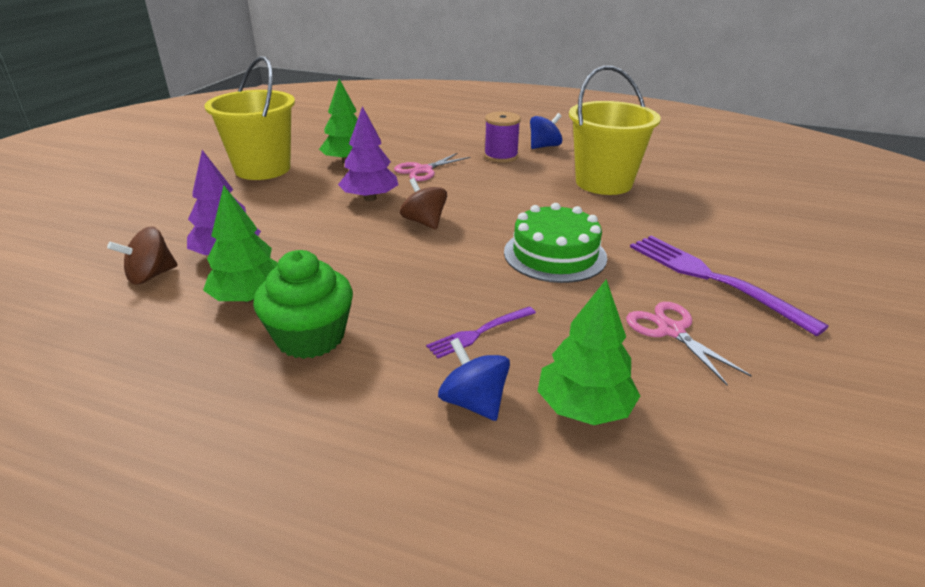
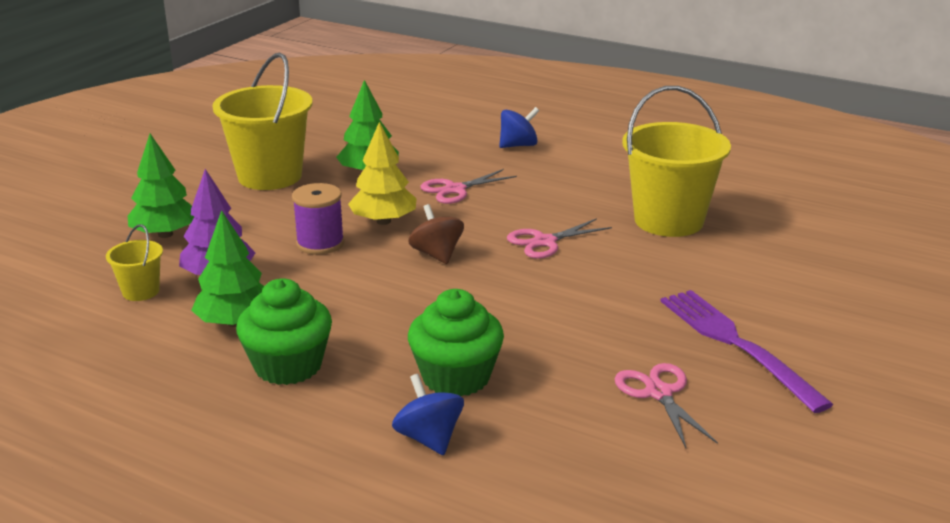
camera: 10 degrees right, 5 degrees down
(151, 276) = (141, 291): brown spinning top -> yellow bucket
(370, 198) = (383, 221): purple tree -> yellow tree
(479, 333) = (456, 377): purple fork -> green cupcake
(501, 156) = (556, 177): purple spool -> purple spool (320, 243)
(512, 205) = (545, 242): none -> pink scissors
(544, 146) = (616, 166): blue spinning top -> blue spinning top (518, 145)
(555, 254) = (570, 303): green cake -> none
(584, 408) = (533, 454): green tree -> green tree (165, 234)

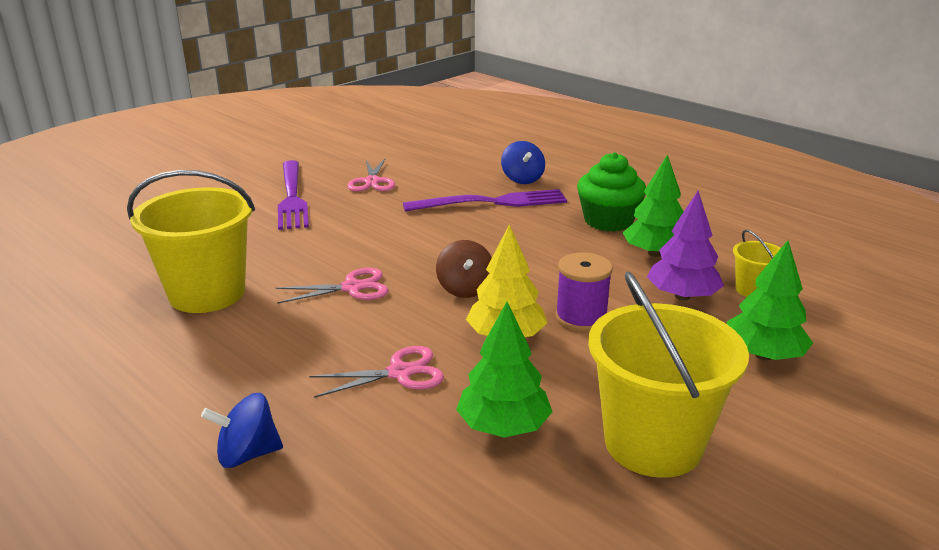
camera: 165 degrees left, 0 degrees up
(456, 377) = (493, 202): green cupcake -> purple fork

